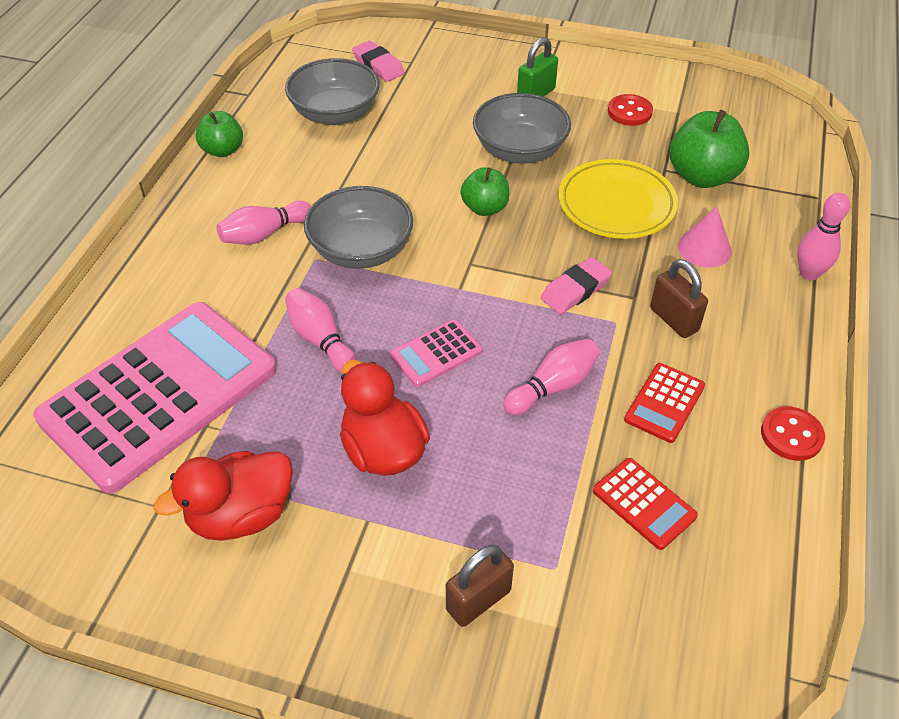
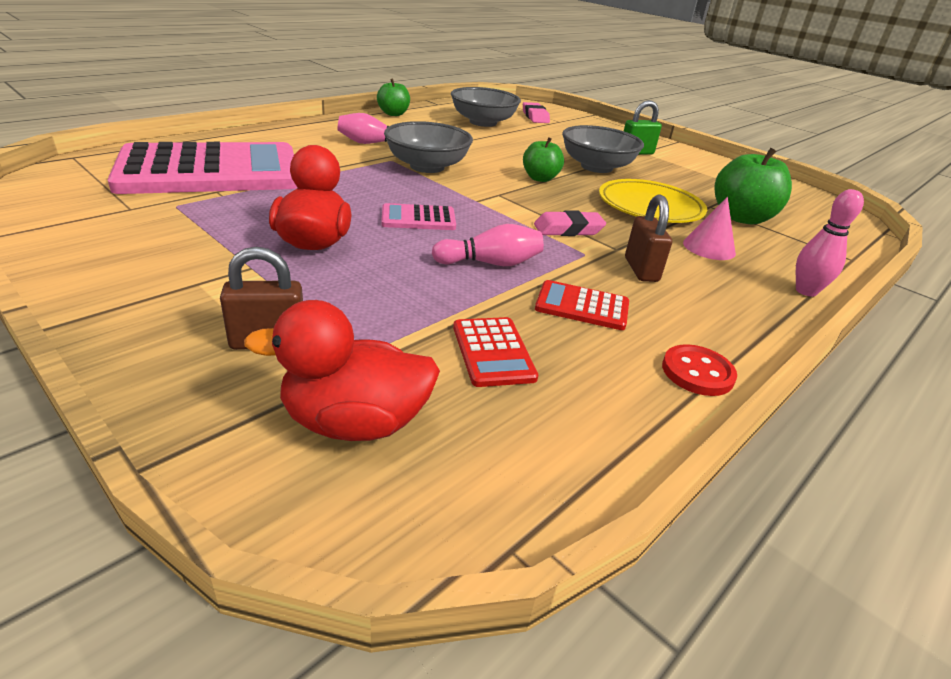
camera: 25 degrees right, 15 degrees down
(241, 515) = (171, 231): red duck -> red duck (354, 422)
(320, 340) = (345, 187): pink bowling pin -> none
(629, 112) = (705, 177): red button -> none
(664, 403) = (582, 306): red calculator -> red calculator turned 45 degrees clockwise

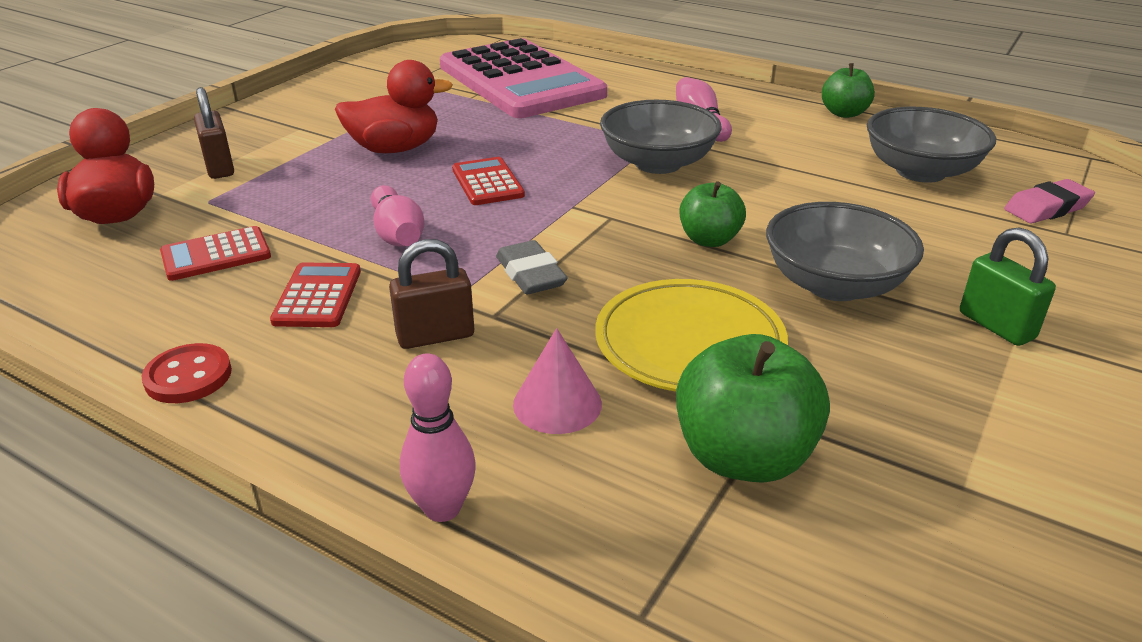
camera: 80 degrees right, 0 degrees up
(418, 218) = (487, 182): pink calculator -> red calculator
(568, 229) = (530, 274): pink eraser -> grey eraser

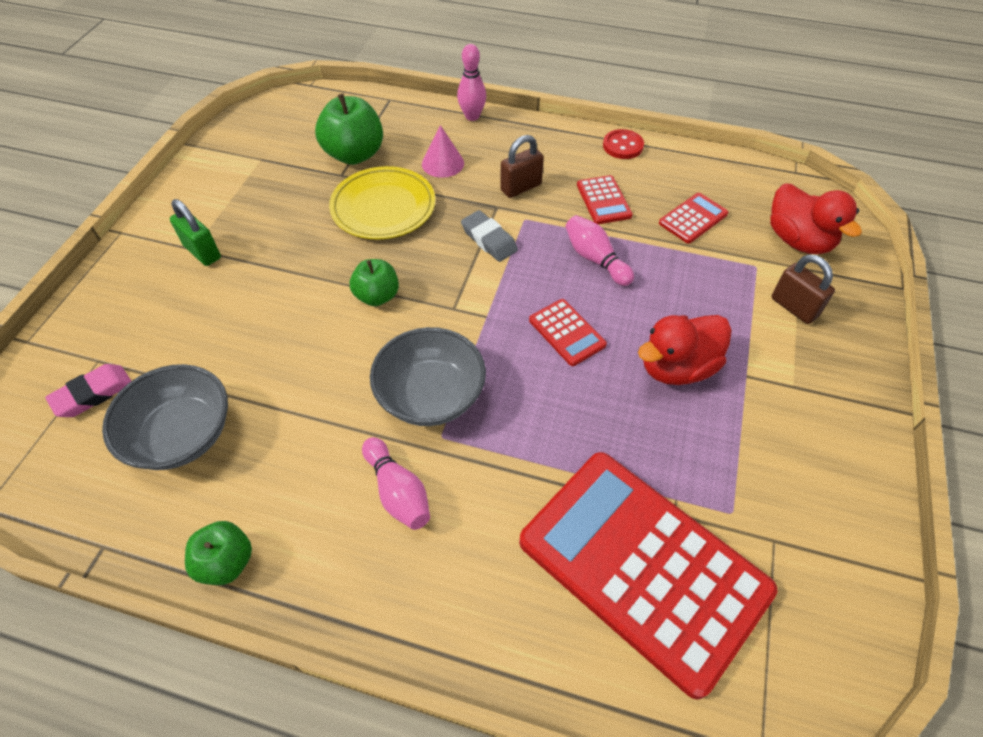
camera: 165 degrees right, 20 degrees up
(520, 81) = (643, 566): pink calculator -> red calculator
(834, 285) = (294, 268): grey bowl -> none

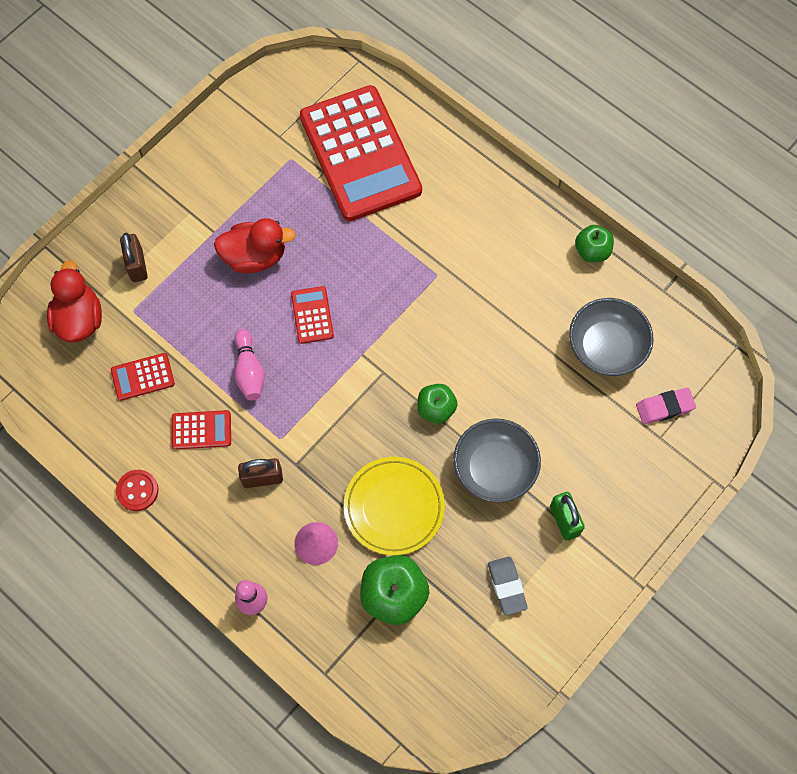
camera: 155 degrees left, 15 degrees up
(398, 492) = (479, 251): pink bowling pin -> none
(431, 395) = (431, 307): grey bowl -> grey bowl (494, 468)
(489, 240) = (322, 428): grey eraser -> grey eraser (507, 586)
(603, 200) = (201, 430): red calculator -> red calculator turned 75 degrees clockwise

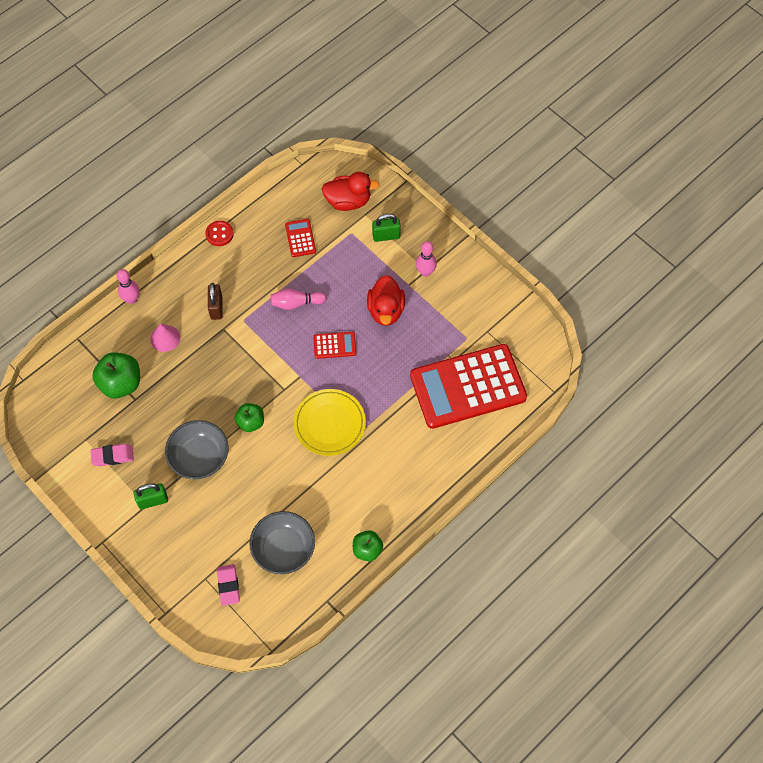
camera: 95 degrees right, 5 degrees down
(137, 265) = (386, 236): brown padlock -> green padlock
(193, 213) = (425, 272): none -> pink bowling pin
(201, 430) = (256, 272): red calculator -> none
(394, 507) = (182, 388): yellow plate -> yellow plate (329, 424)
(507, 586) = (112, 456): grey eraser -> pink eraser

